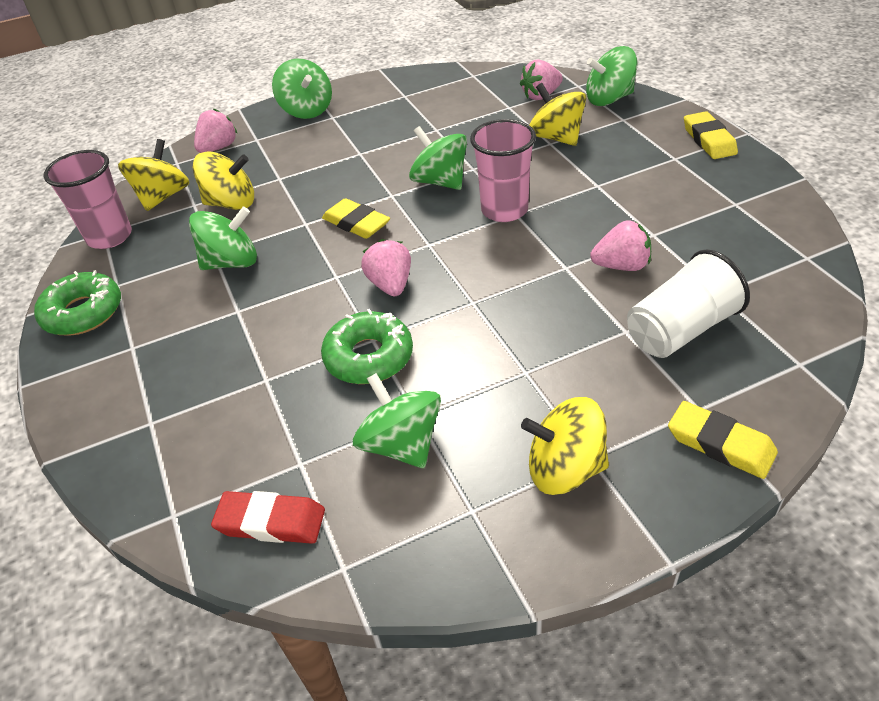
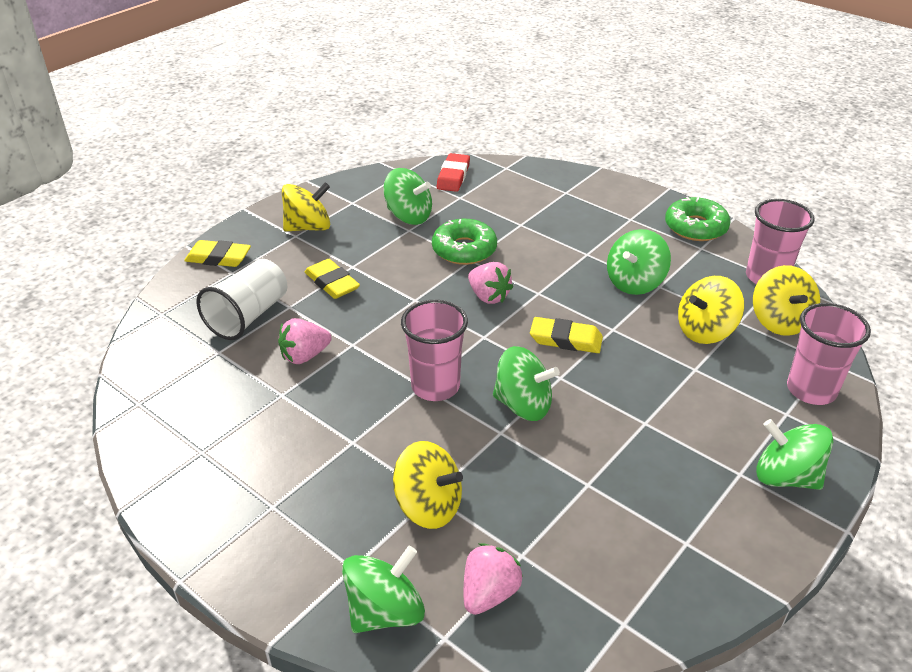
camera: 150 degrees right, 5 degrees down
(218, 148) = (811, 390): pink strawberry -> pink cup
(271, 521) = (453, 176): red eraser -> red eraser turned 60 degrees counterclockwise
(709, 140) = (232, 551): yellow eraser -> yellow eraser (332, 283)

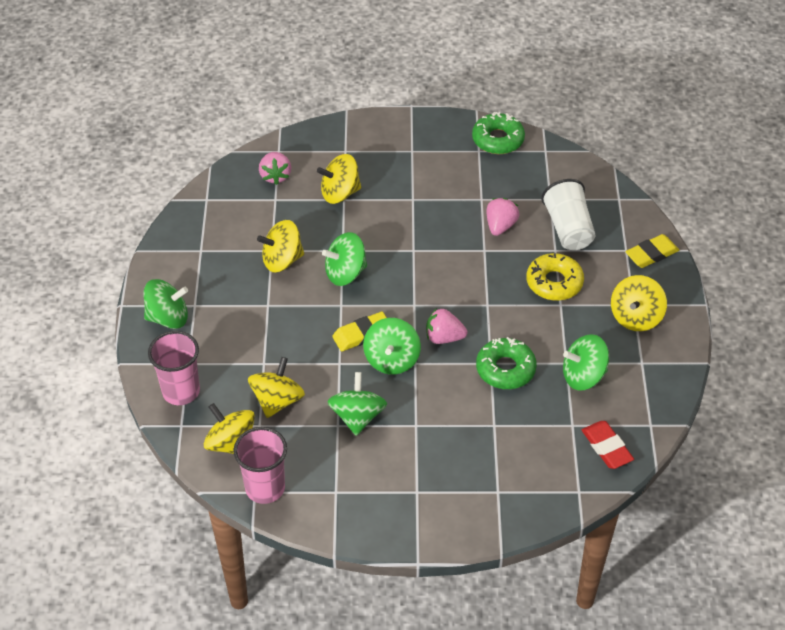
camera: 140 degrees right, 10 degrees up
(332, 283) = (554, 282): yellow eraser -> yellow donut
(385, 611) = (313, 145): green spinning top -> green spinning top (392, 360)
(435, 386) = (405, 254): pink cup -> none
(585, 463) = (282, 260): none -> yellow spinning top
(695, 227) = (357, 516): green donut -> green donut (498, 140)

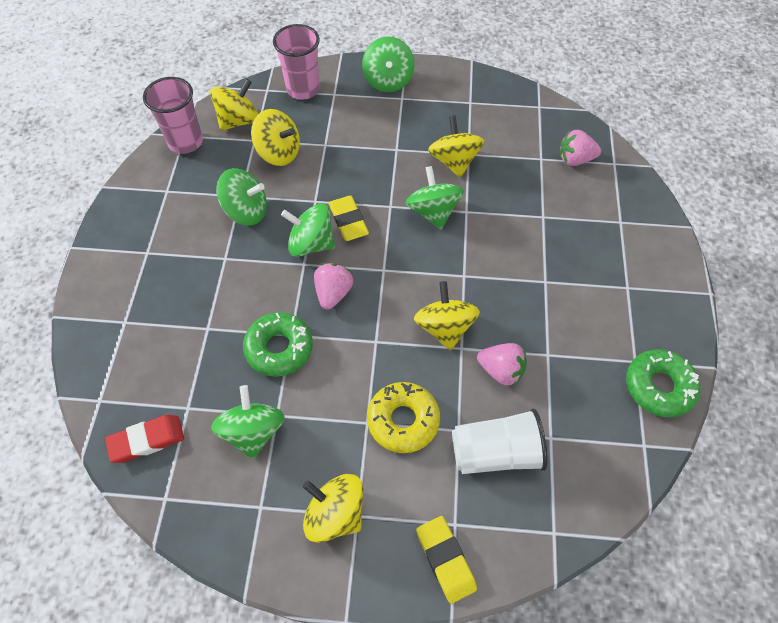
camera: 95 degrees right, 10 degrees up
(340, 193) = (552, 213): yellow spinning top -> yellow spinning top (444, 327)

